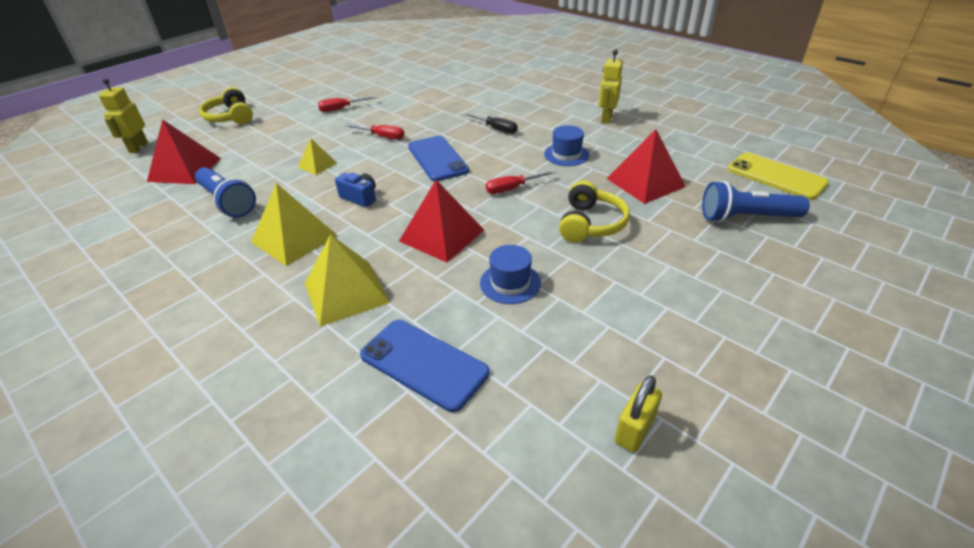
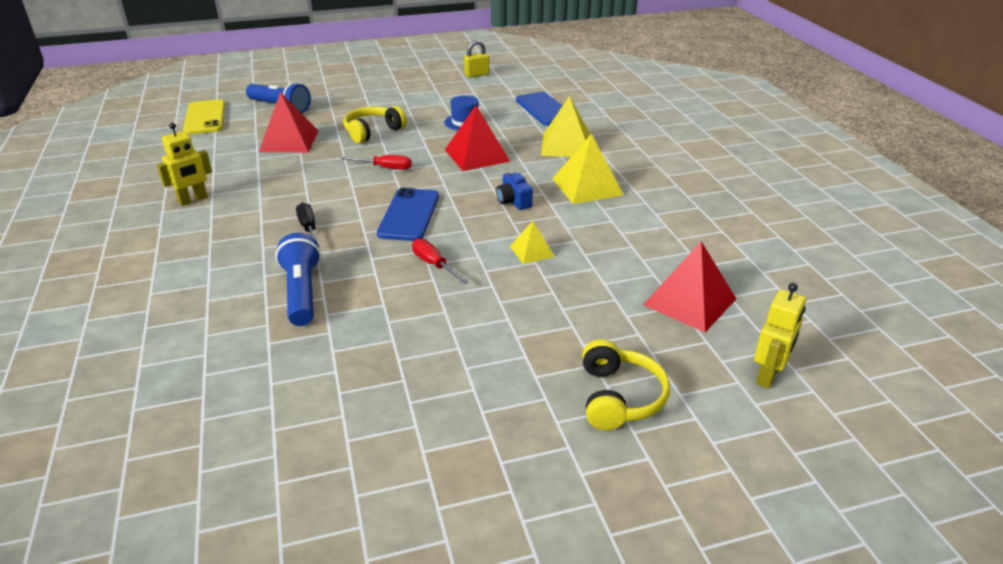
camera: 150 degrees left, 5 degrees down
(228, 202) = (639, 238): blue flashlight -> blue flashlight (301, 292)
(341, 109) = (441, 342): red screwdriver -> none
(566, 155) = (298, 179): blue hat -> none

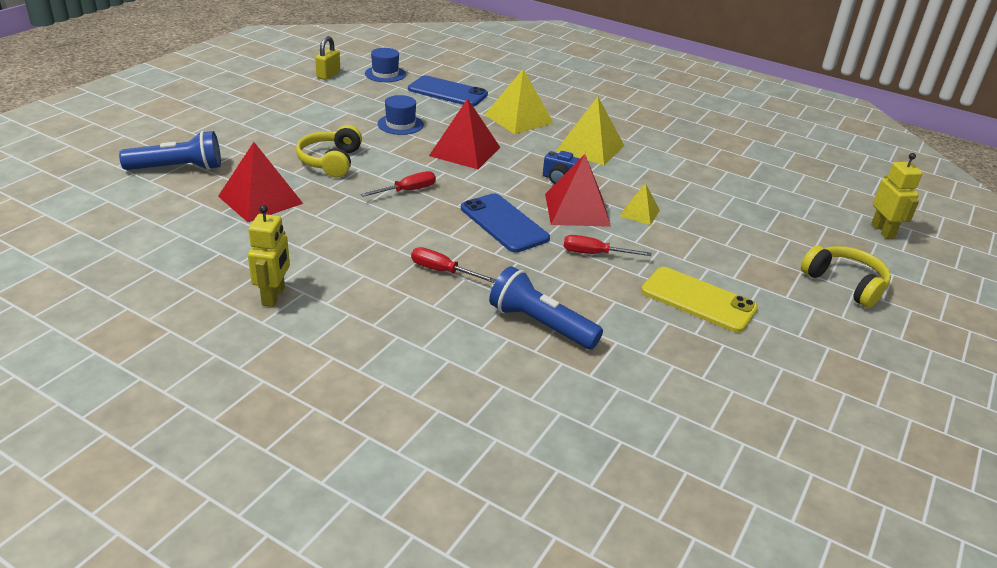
camera: 45 degrees left, 0 degrees up
(205, 118) = (103, 209): yellow phone -> yellow phone (698, 300)
(308, 228) = (442, 271): black screwdriver -> red screwdriver
(519, 84) = (385, 74): none -> blue hat
(689, 301) = (780, 205): red pyramid -> red pyramid (577, 209)

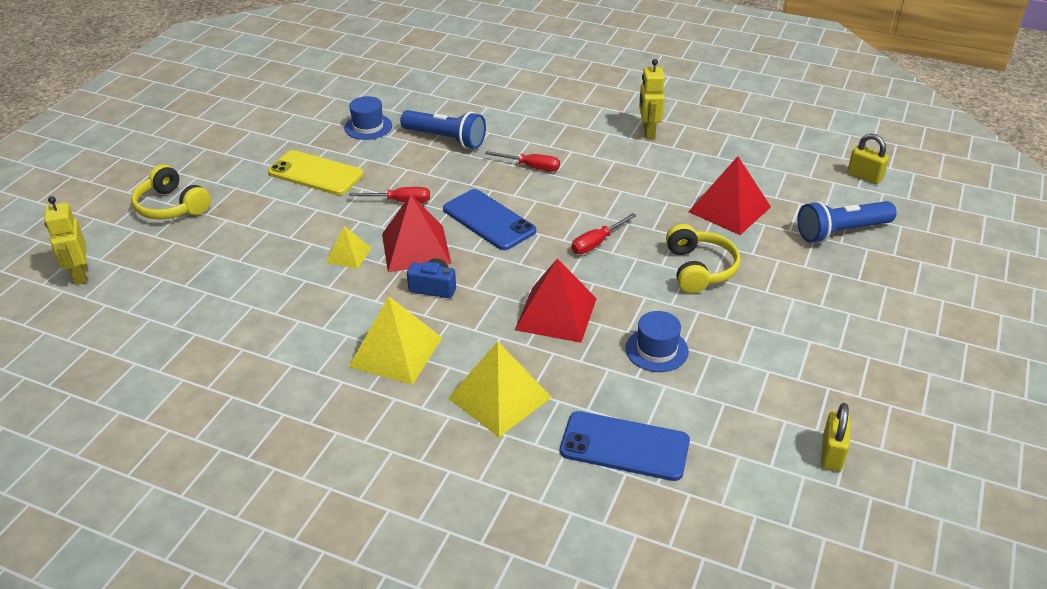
camera: 175 degrees right, 5 degrees up
(86, 208) = (864, 176): none -> yellow padlock
(385, 74) = (747, 480): blue hat -> blue hat (368, 127)

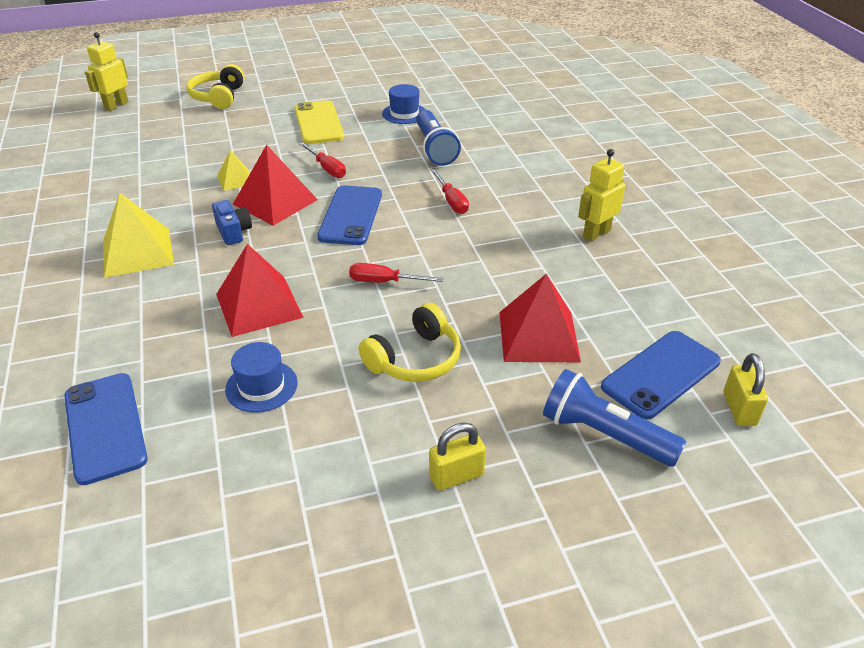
camera: 50 degrees right, 0 degrees up
(499, 397) = (121, 326): yellow pyramid -> none
(810, 185) = (660, 374): none -> blue phone
(832, 454) = (196, 591): yellow padlock -> yellow padlock (456, 476)

